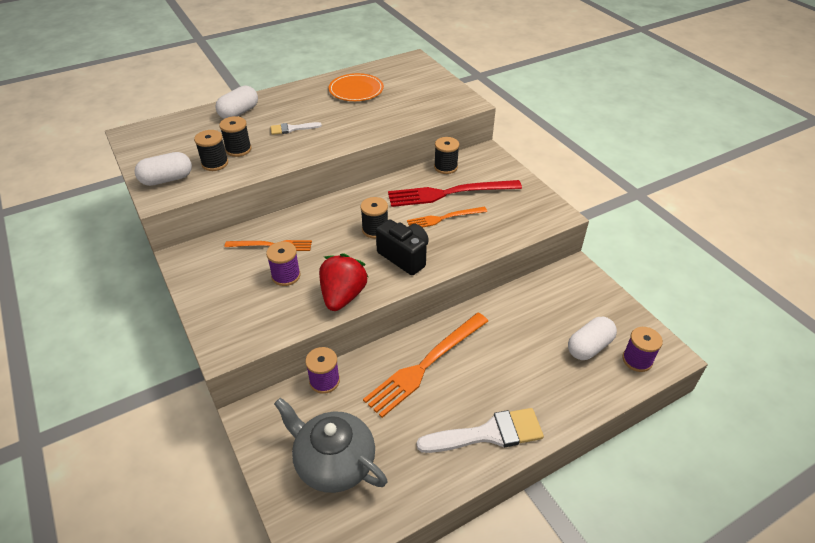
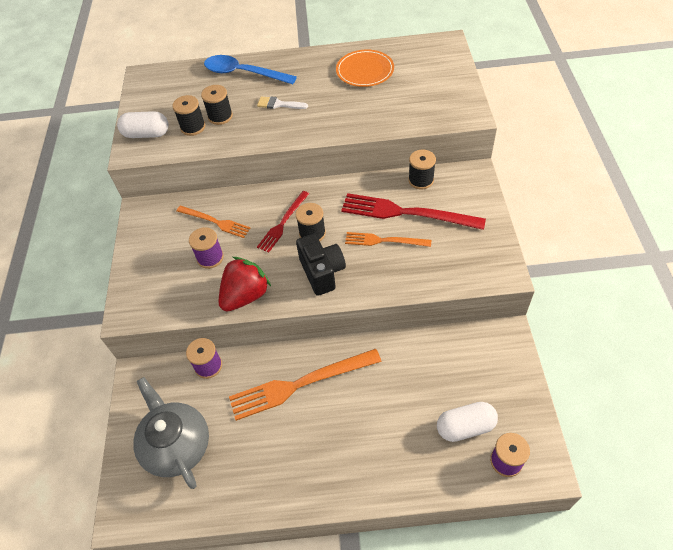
camera: 30 degrees right, 10 degrees up
(239, 112) = (243, 73): white capsule -> blue spoon
(341, 229) = (283, 223): none -> red fork
(488, 434) = (316, 475): white brush -> none

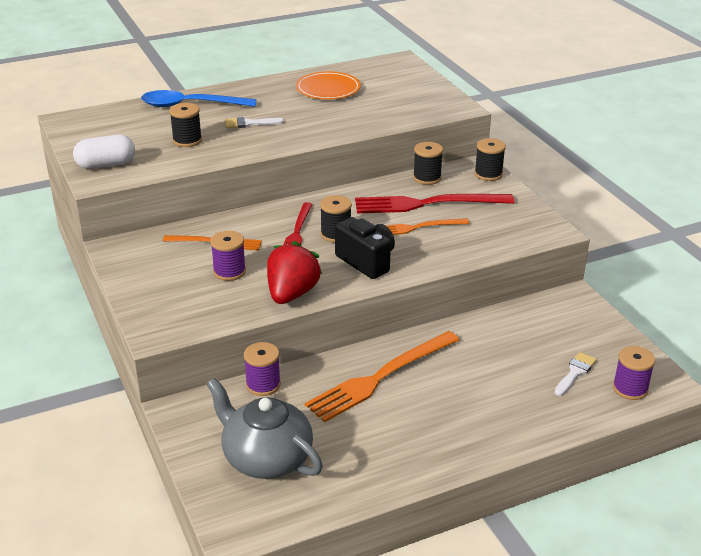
camera: 25 degrees left, 20 degrees down
(193, 127) = (160, 152): black spool -> black spool (488, 174)
(465, 427) = (575, 372): white capsule -> white brush

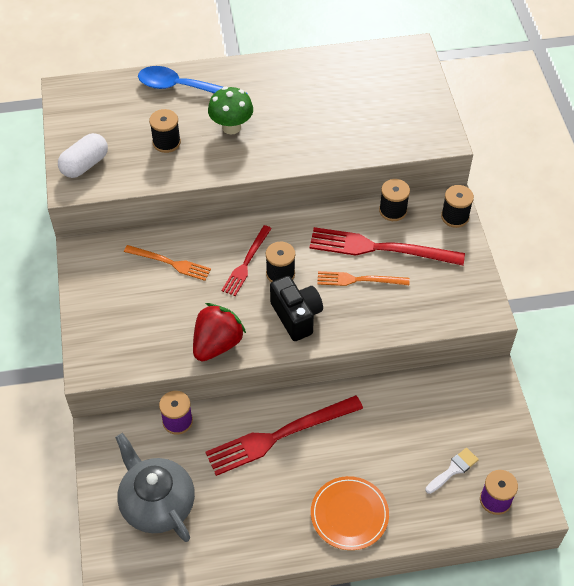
camera: 15 degrees right, 20 degrees up
(106, 165) = (85, 165): white capsule -> white capsule turned 45 degrees counterclockwise
(229, 272) = (171, 304): purple spool -> none
(249, 123) = (231, 127): white brush -> green mushroom
(328, 89) = (324, 85): orange plate -> orange plate (349, 514)
(380, 377) = (279, 435): orange fork -> red fork

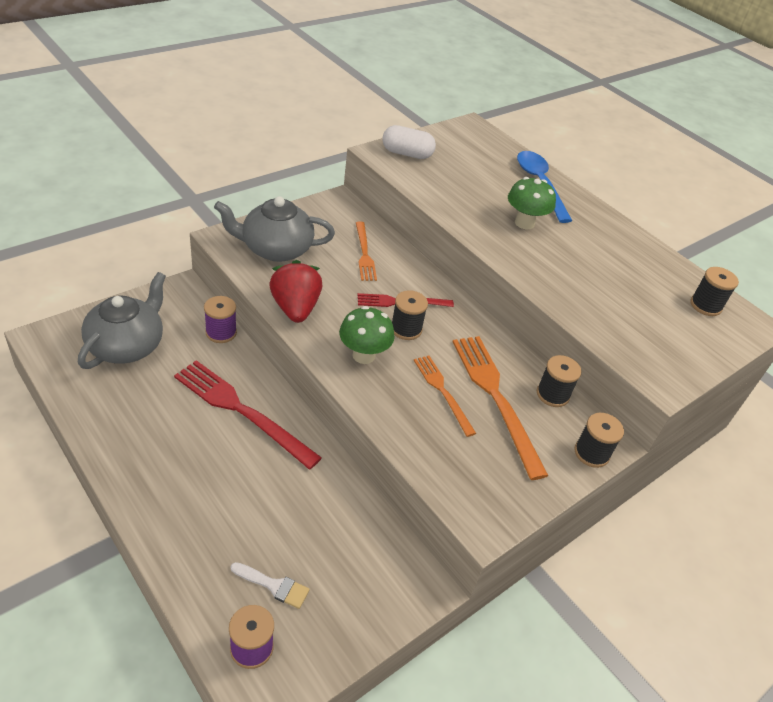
camera: 55 degrees right, 10 degrees down
(128, 330) = (275, 249): none -> grey teapot
(166, 142) = (470, 190): black spool -> black spool (705, 305)
(217, 344) = (295, 308): red strawberry -> red strawberry turned 105 degrees counterclockwise
(296, 316) = (363, 355): black camera -> green mushroom
(349, 514) = (172, 499): orange plate -> none
(380, 248) = (496, 398): red fork -> orange fork

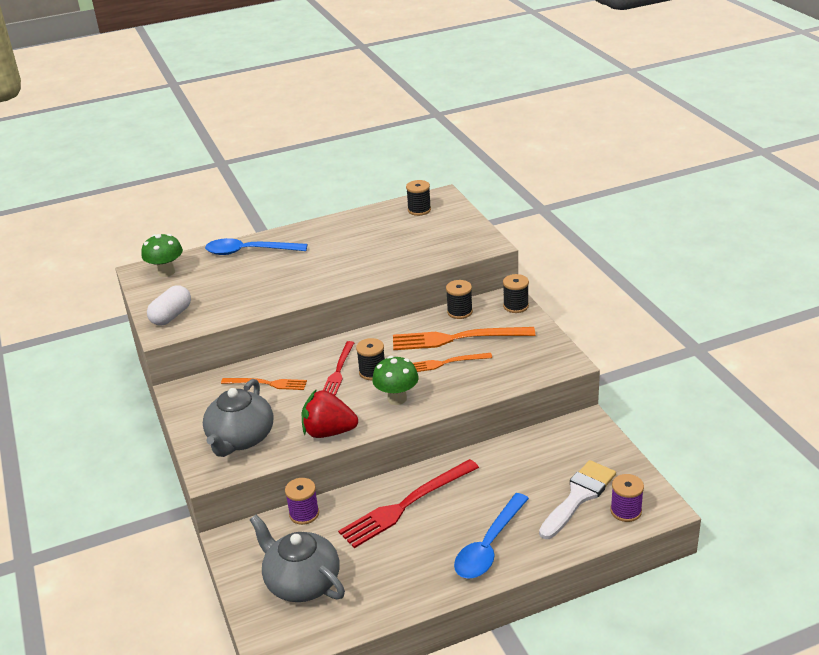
camera: 65 degrees left, 10 degrees down
(180, 494) = (488, 546): none -> blue spoon
(274, 586) = (578, 496): white brush -> white brush, size x1.86
(524, 223) = (299, 269): green mushroom -> green mushroom (166, 272)

